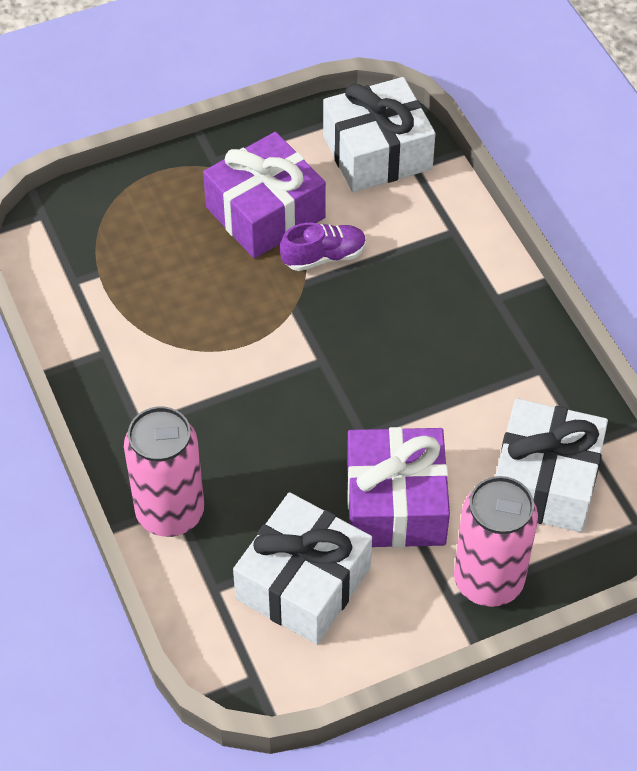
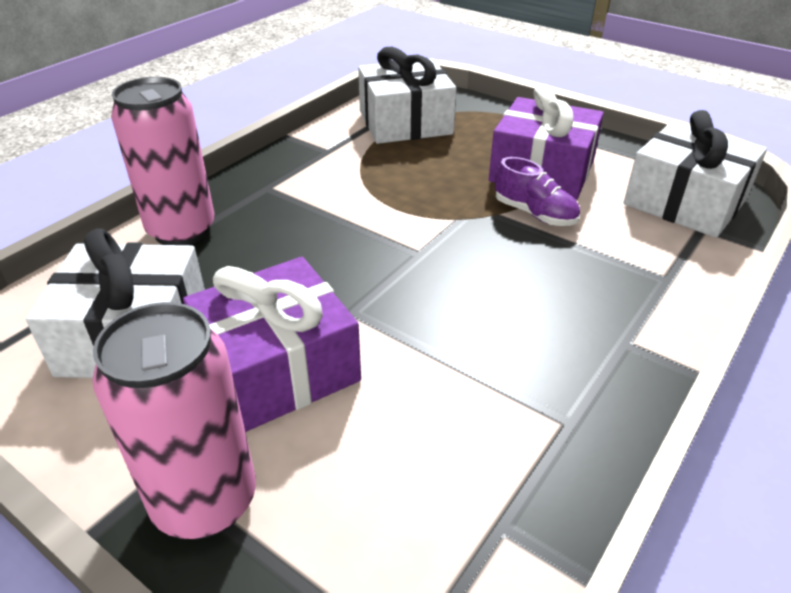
camera: 60 degrees right, 15 degrees down
(545, 481) = (403, 499): white gift -> white gift (405, 123)

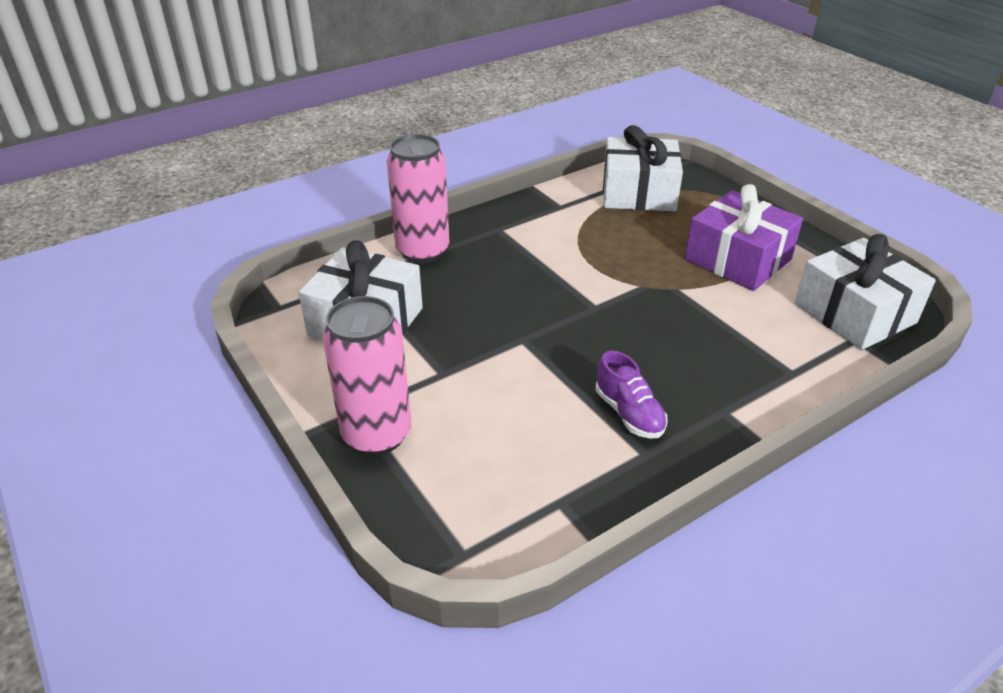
camera: 20 degrees right, 0 degrees up
(278, 368) = (454, 365): purple gift -> none
(534, 214) = (709, 295): purple shoe -> purple shoe (629, 413)

